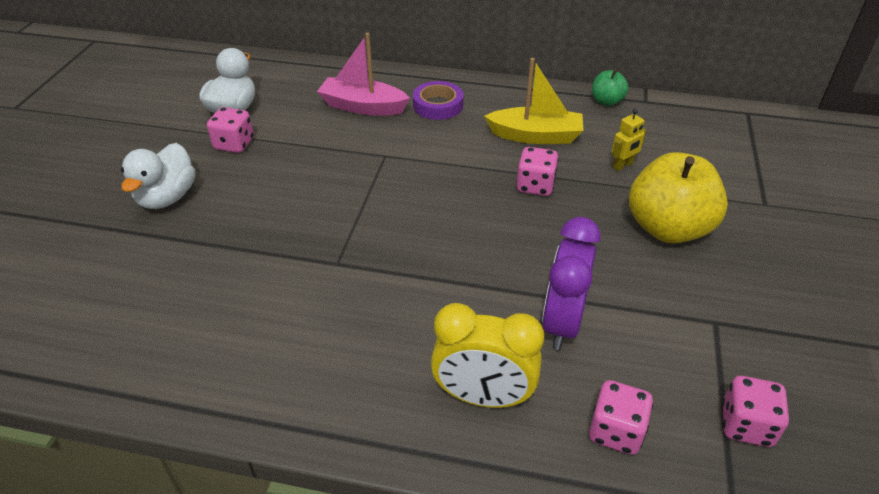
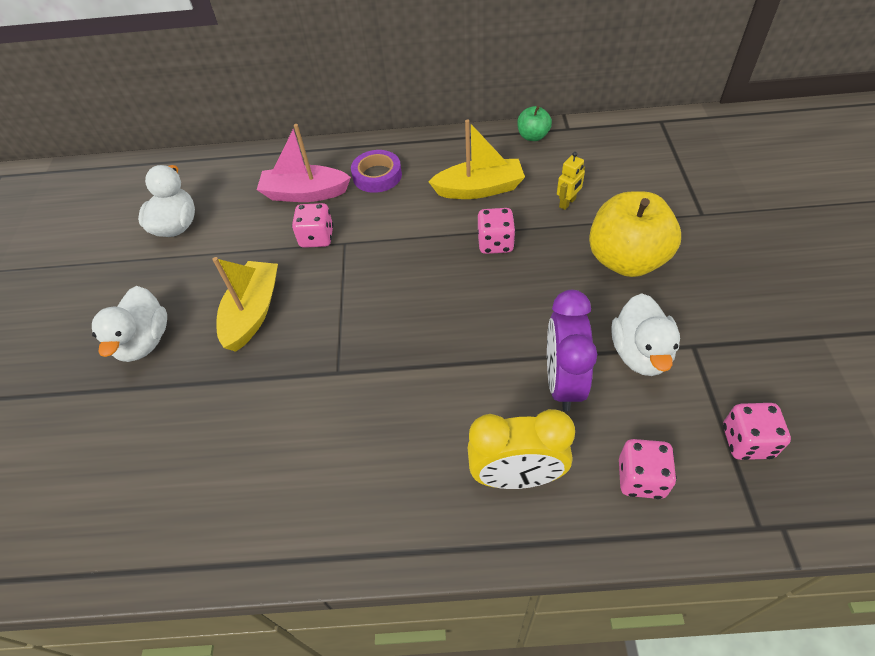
camera: 10 degrees left, 10 degrees up
(234, 144) = (191, 265): pink dice -> pink dice (317, 237)
(276, 195) = (253, 312): none -> yellow boat
(654, 316) = (640, 353): none -> white duck

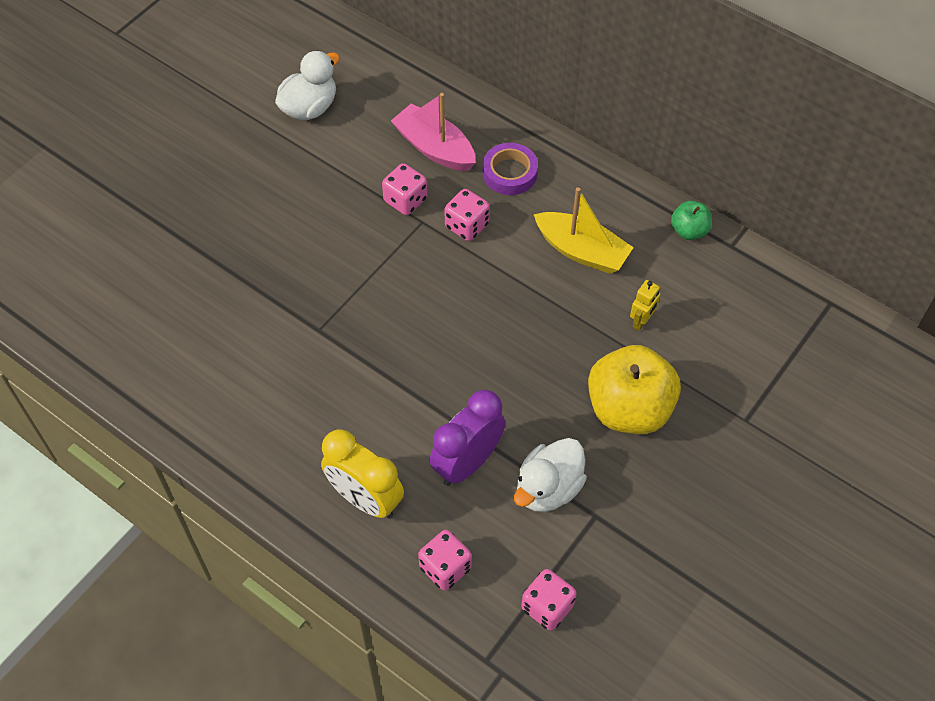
camera: 35 degrees right, 5 degrees up
(144, 341) = (210, 201): white duck -> none
(253, 312) = (302, 234): yellow boat -> none
(495, 243) = (539, 313): pink dice -> pink dice (467, 226)
(567, 203) = (641, 321): yellow robot -> yellow robot turned 45 degrees counterclockwise

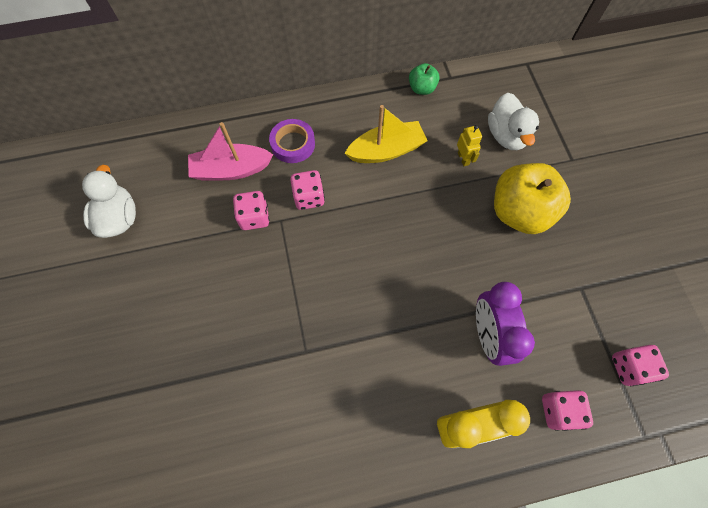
camera: 50 degrees left, 10 degrees up
(548, 488) = (543, 300): white duck -> white duck (506, 135)

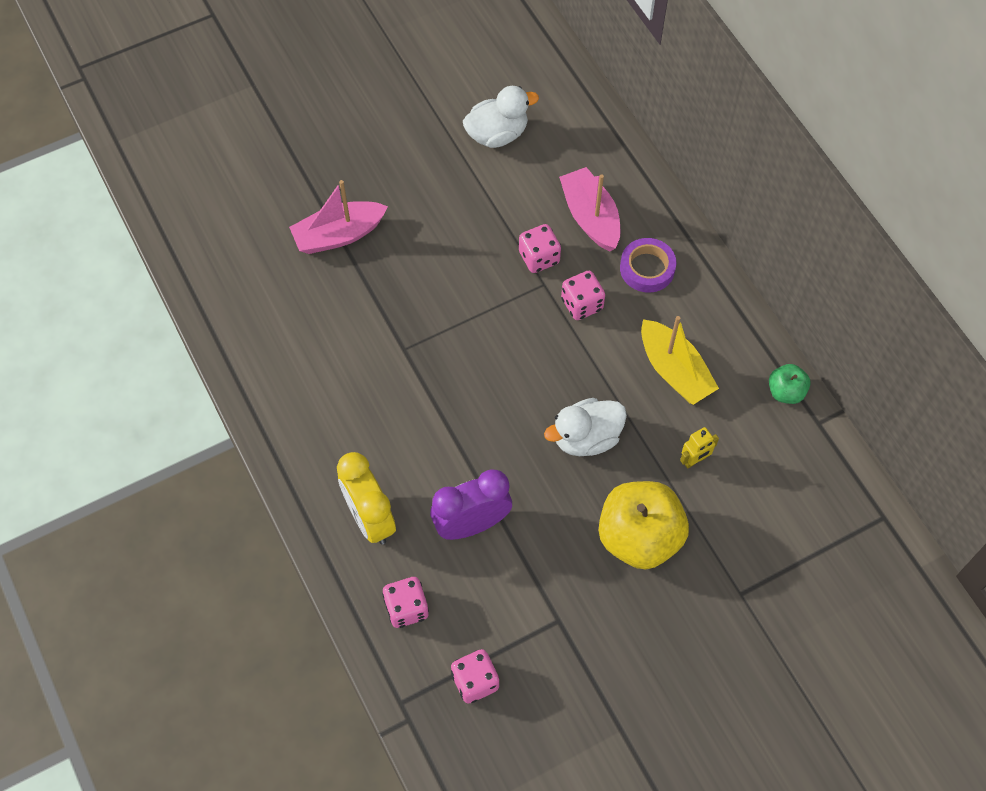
camera: 75 degrees right, 5 degrees down
(163, 385) = (339, 235): none -> pink boat
(506, 135) = (749, 507): white duck -> white duck (586, 438)

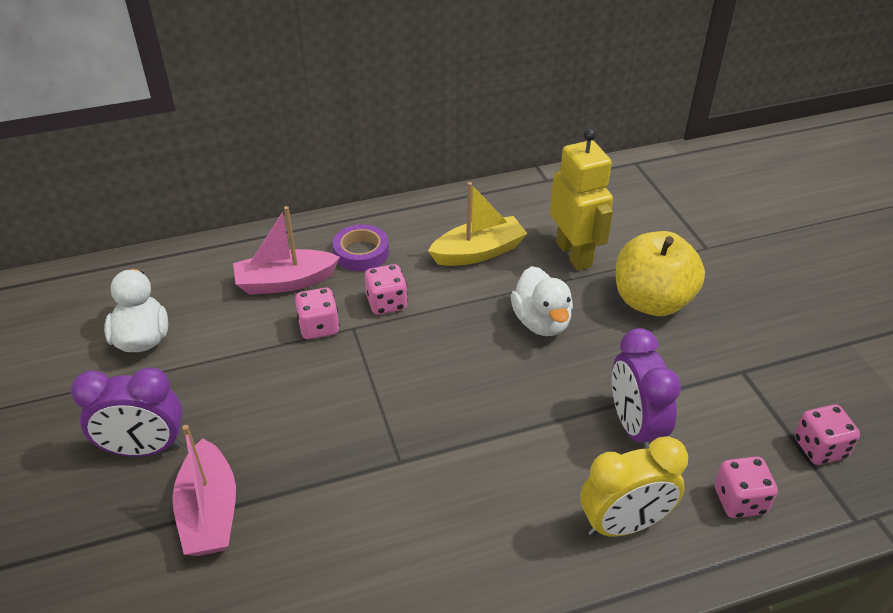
camera: 80 degrees left, 20 degrees down
(387, 176) = (144, 449): none -> purple clock
(694, 460) = (574, 254): yellow robot -> yellow robot, size x2.23
(785, 392) = (513, 192): green apple -> none

